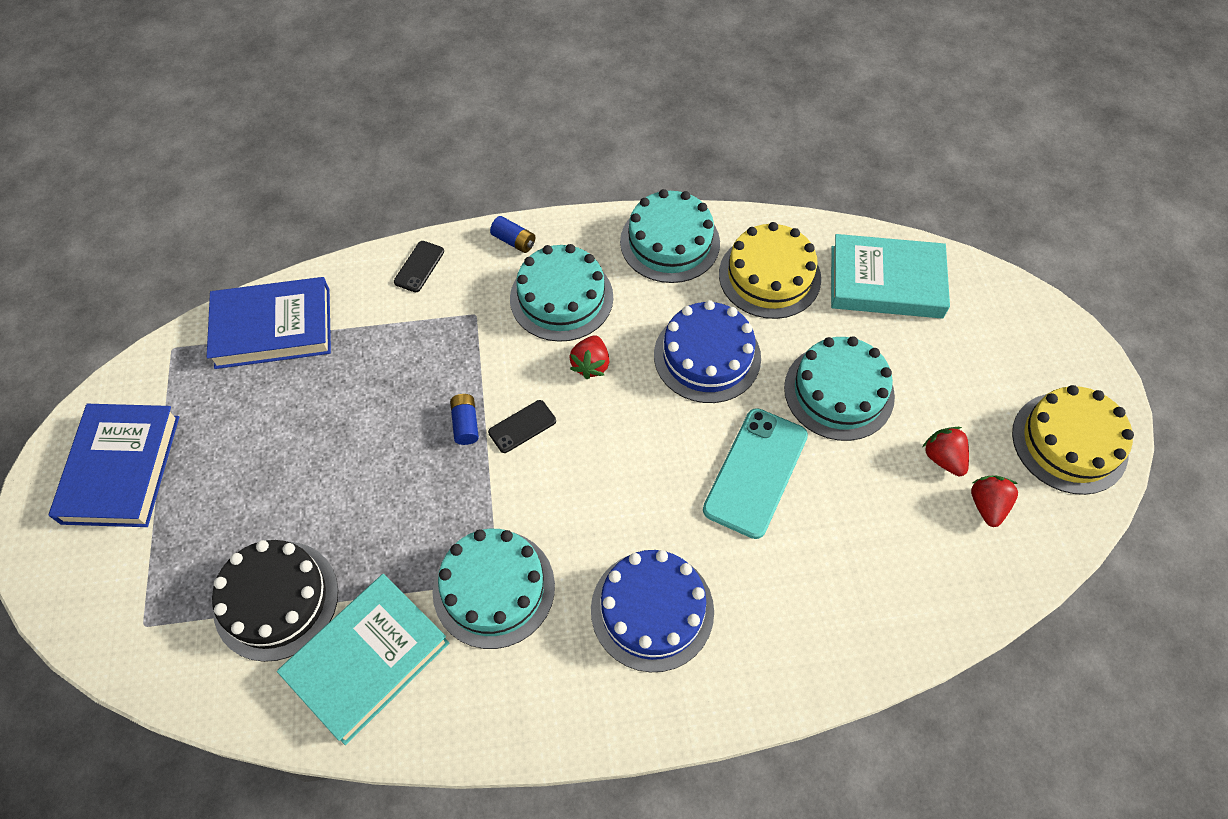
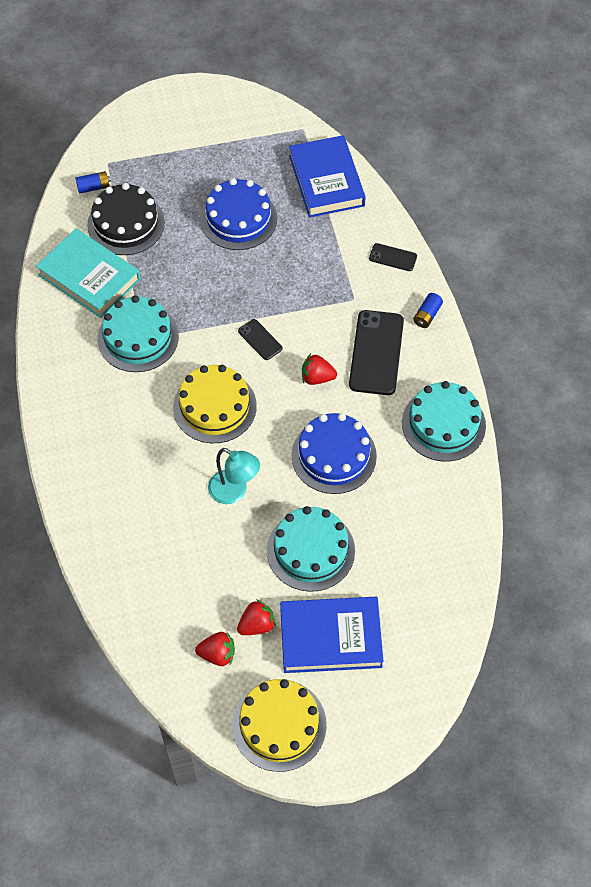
camera: 85 degrees right, 0 degrees up
(121, 469) = (210, 126): blue book -> blue book (330, 637)
(465, 424) = (259, 305): blue battery -> blue battery (93, 187)
(561, 298) = (376, 353): turquoise cake -> black phone
(652, 610) = (126, 430): blue cake -> blue cake (238, 219)
(756, 472) = (234, 492): turquoise phone -> turquoise lamp
(769, 276) = (419, 499): yellow cake -> yellow cake (214, 406)
(886, 282) = (426, 590): turquoise book -> none

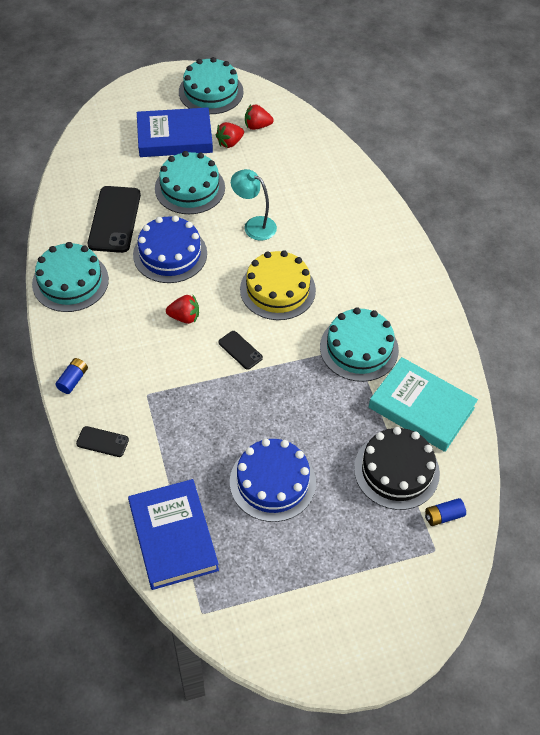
camera: 175 degrees right, 5 degrees down
(279, 725) = (211, 92): yellow cake -> turquoise cake
(376, 353) = (127, 341): black phone -> black phone (114, 219)

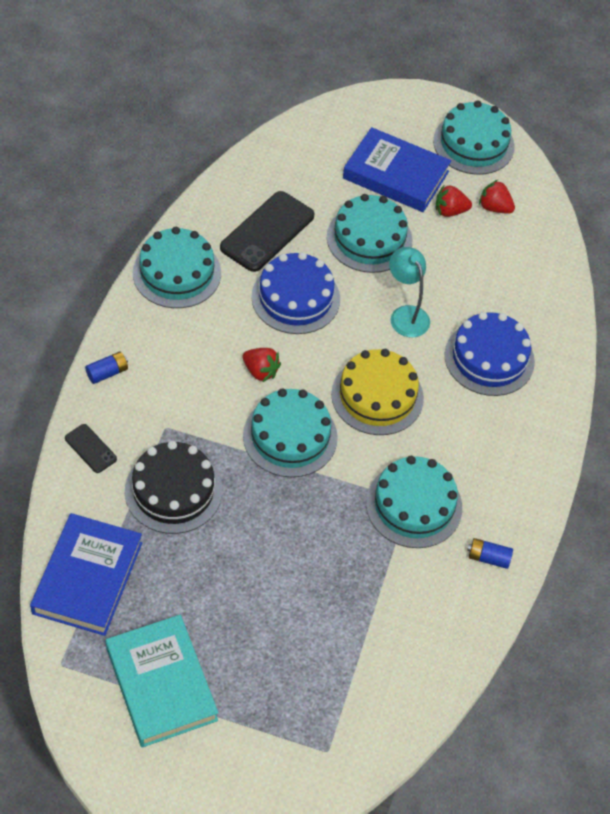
camera: 30 degrees right, 0 degrees up
(240, 350) = (290, 436): black phone -> turquoise cake
(272, 482) = (220, 585): blue cake -> blue cake (489, 358)
(396, 470) = (352, 650): black cake -> black cake (173, 490)
(421, 408) = (430, 604): turquoise book -> turquoise book (161, 684)
(443, 516) = (363, 724): blue battery -> blue battery (488, 558)

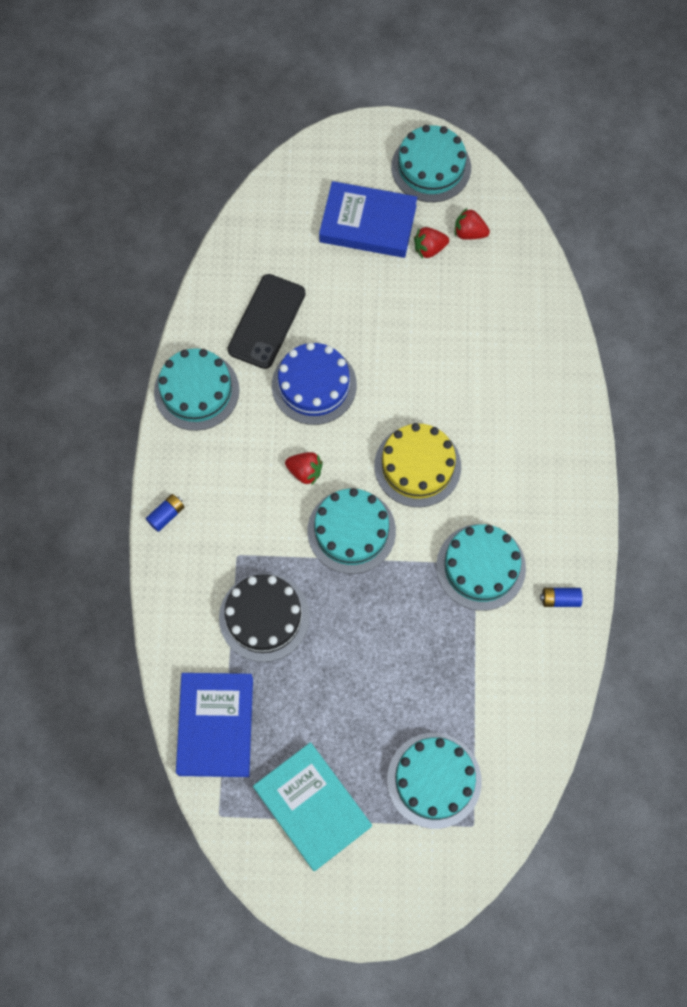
camera: 10 degrees left, 15 degrees up
(90, 449) = (176, 597): black phone -> none
(369, 239) = (363, 301): turquoise cake -> turquoise cake (434, 780)
(406, 314) = (419, 373): turquoise lamp -> none
(489, 358) = (507, 396): blue cake -> none

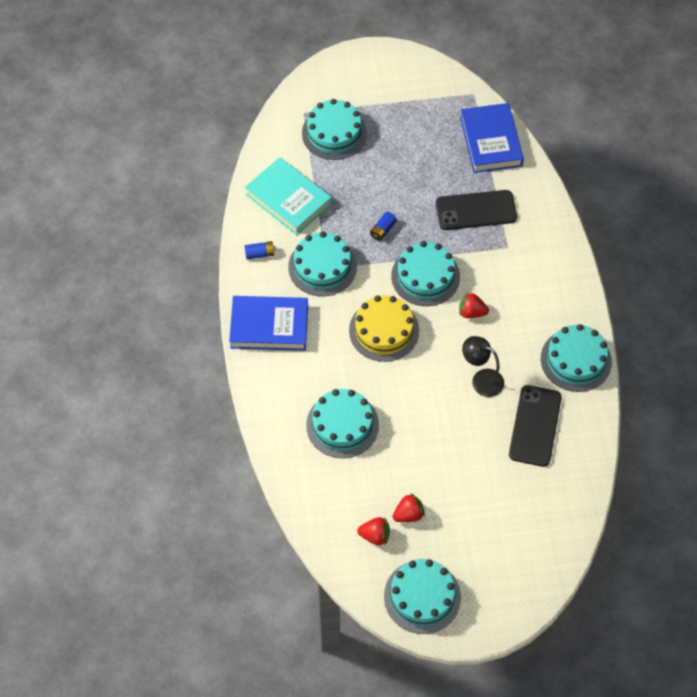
camera: 170 degrees right, 10 degrees down
(166, 515) = (569, 266): blue battery -> blue battery (383, 230)
(264, 617) = (476, 210): black cake -> black phone
(312, 807) = (413, 107): turquoise book -> turquoise book (288, 199)
(314, 385) = (481, 379): blue cake -> black lamp
(368, 224) = (469, 529): blue book -> blue book (269, 326)
(486, 358) = (342, 425): none -> turquoise cake

